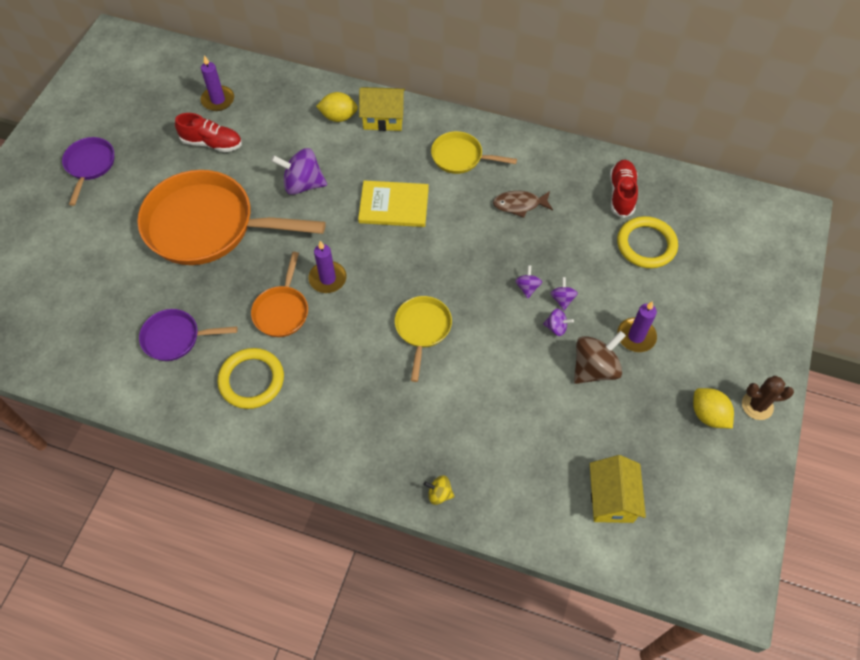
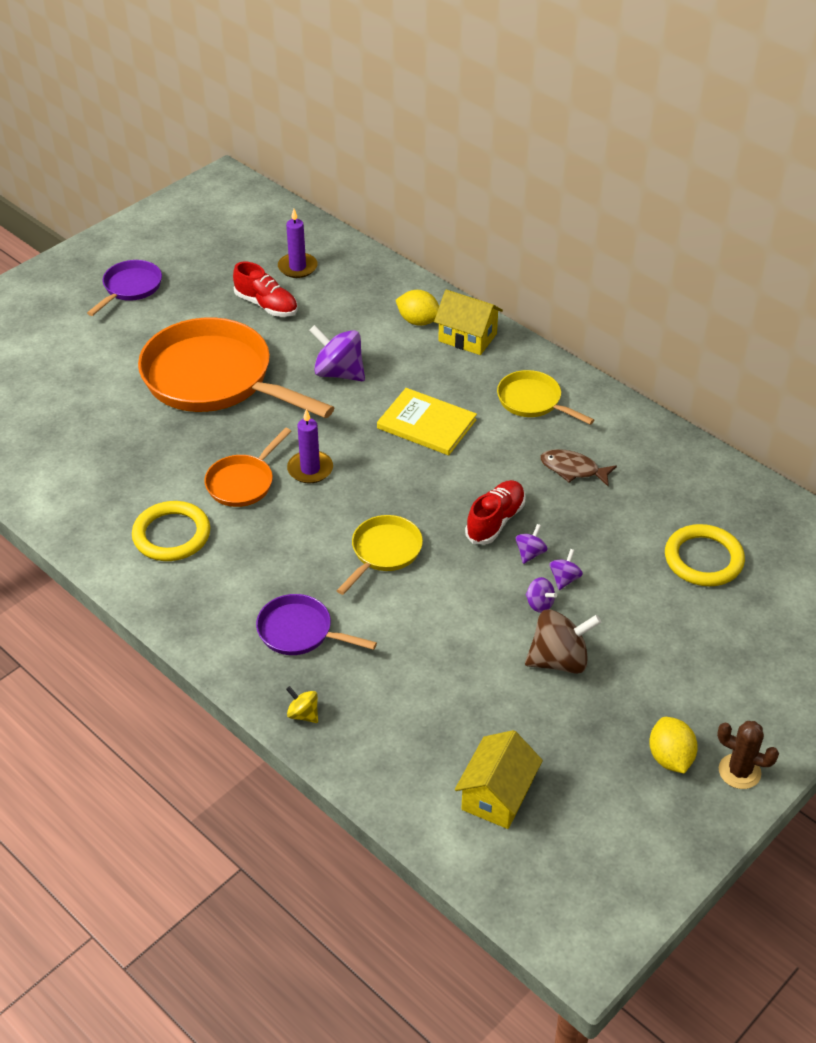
camera: 25 degrees right, 15 degrees down
(175, 338) = (119, 470): purple pan -> purple pan (300, 632)
(621, 194) = (705, 498): red shoe -> red shoe (495, 521)
(636, 336) = (631, 646): purple candle -> none

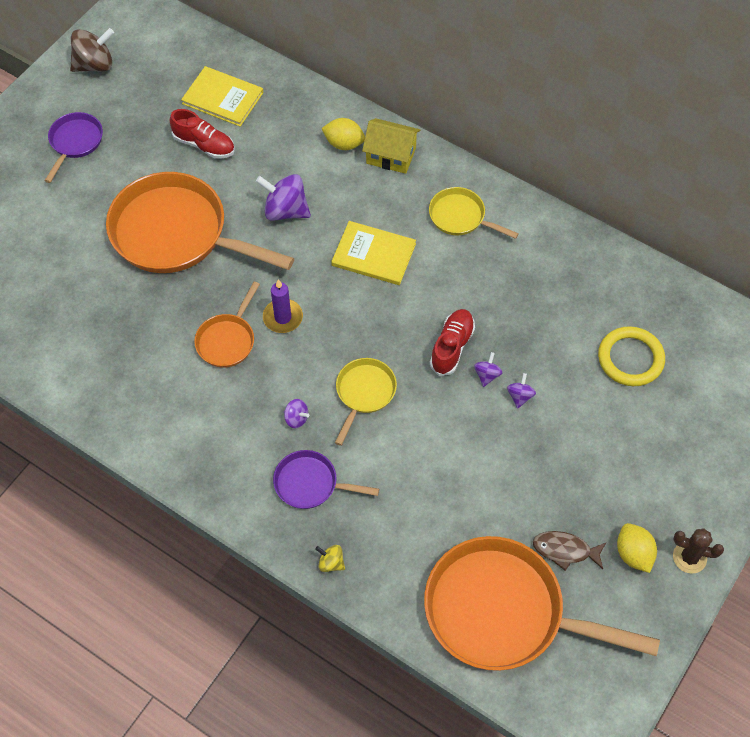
camera: 10 degrees left, 15 degrees up
(171, 535) = (178, 404): yellow ring -> none
(297, 267) = (223, 98): purple candle -> yellow book
(497, 795) = (503, 612): yellow house -> orange pan
(539, 604) = (504, 424): purple spinning top -> purple spinning top (296, 418)
(559, 660) = (529, 476): brown spinning top -> brown spinning top (95, 65)
(573, 469) = (507, 284): brown fish -> brown fish (565, 550)

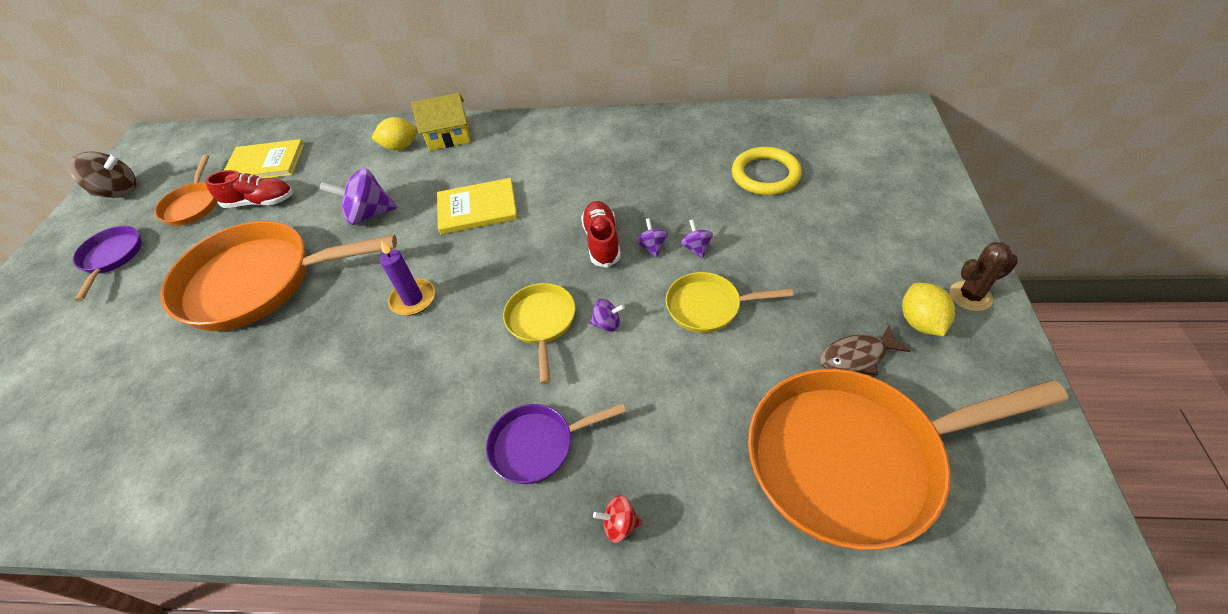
camera: 25 degrees left, 10 degrees down
(95, 65) = (119, 192): brown spinning top -> brown spinning top turned 45 degrees clockwise
(227, 340) = (360, 349): orange pan -> orange pan (193, 205)
(296, 418) = (481, 385): purple spinning top -> purple spinning top (607, 324)
(331, 563) = (619, 524): yellow spinning top -> red spinning top
(460, 217) = (539, 149): yellow pan -> yellow pan (708, 307)
(633, 554) = (920, 322): yellow lemon -> yellow lemon turned 45 degrees clockwise

